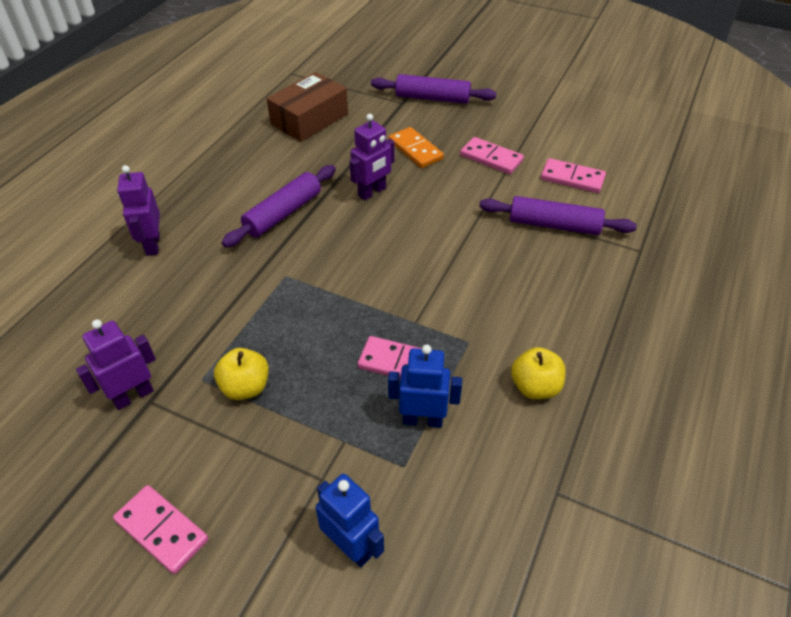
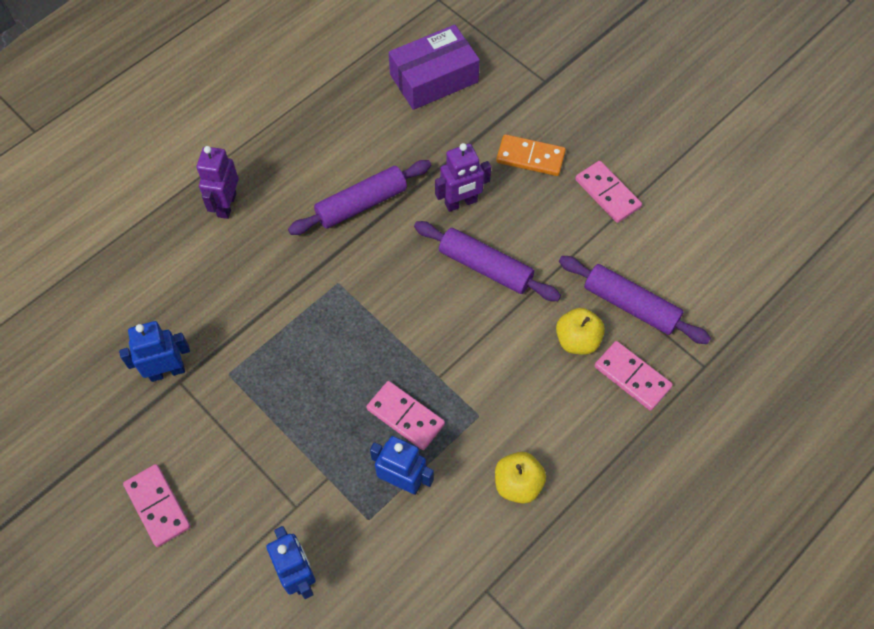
camera: 20 degrees right, 15 degrees up
(133, 396) = (167, 371): purple robot -> blue robot
(245, 387) = (262, 395): yellow apple -> yellow apple (577, 340)
(309, 119) = (434, 78): brown box -> purple box
(415, 150) = (530, 157): orange domino -> orange domino turned 60 degrees counterclockwise
(432, 98) = (582, 84): purple rolling pin -> purple rolling pin (485, 267)
(572, 178) = (683, 249): pink domino -> pink domino (632, 377)

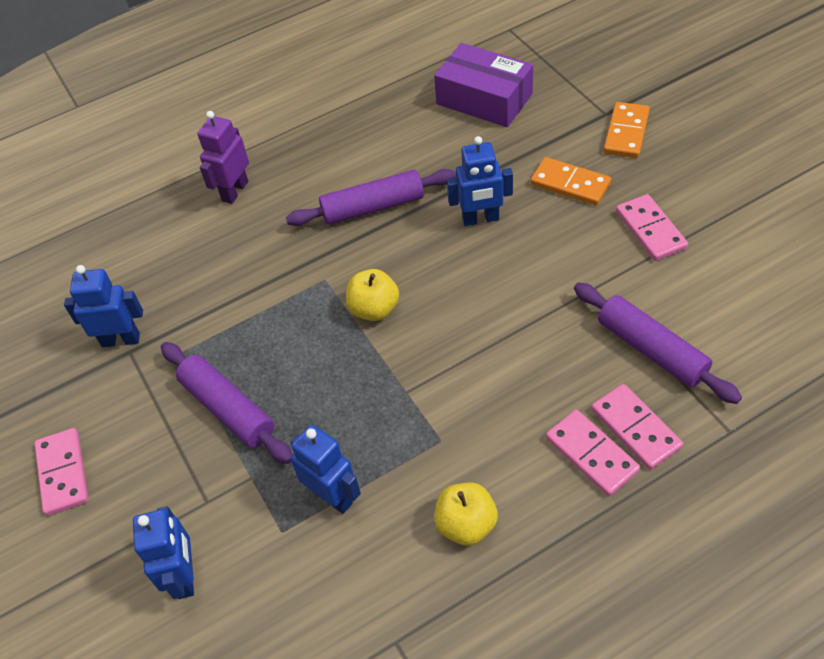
camera: 20 degrees right, 10 degrees down
(405, 416) = (357, 427): pink domino -> pink domino (592, 454)
(434, 78) = (484, 99): purple box -> purple box turned 45 degrees clockwise
(461, 203) = (480, 219): purple robot -> blue robot
(485, 267) = (490, 286): purple rolling pin -> purple rolling pin (228, 409)
(567, 99) = (626, 132): none -> orange domino
(577, 340) = (578, 378): yellow apple -> yellow apple (374, 309)

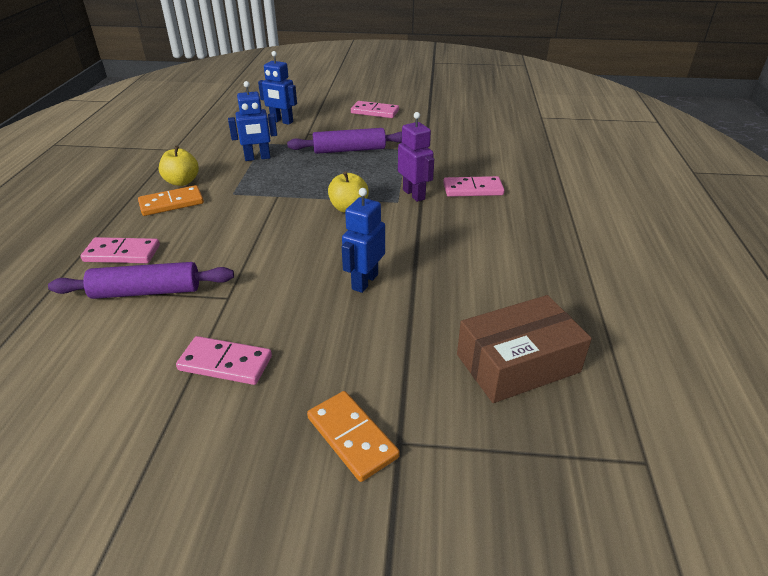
camera: 120 degrees right, 15 degrees down
(121, 340) = (437, 138): blue robot -> none
(235, 191) = (525, 198): purple robot -> purple robot (414, 194)
(373, 207) = (440, 242): purple rolling pin -> none
(484, 99) = (518, 363): purple box -> brown box
(570, 184) = (337, 350): orange domino -> orange domino (171, 203)
(592, 454) = (140, 231): pink domino -> pink domino (473, 189)

